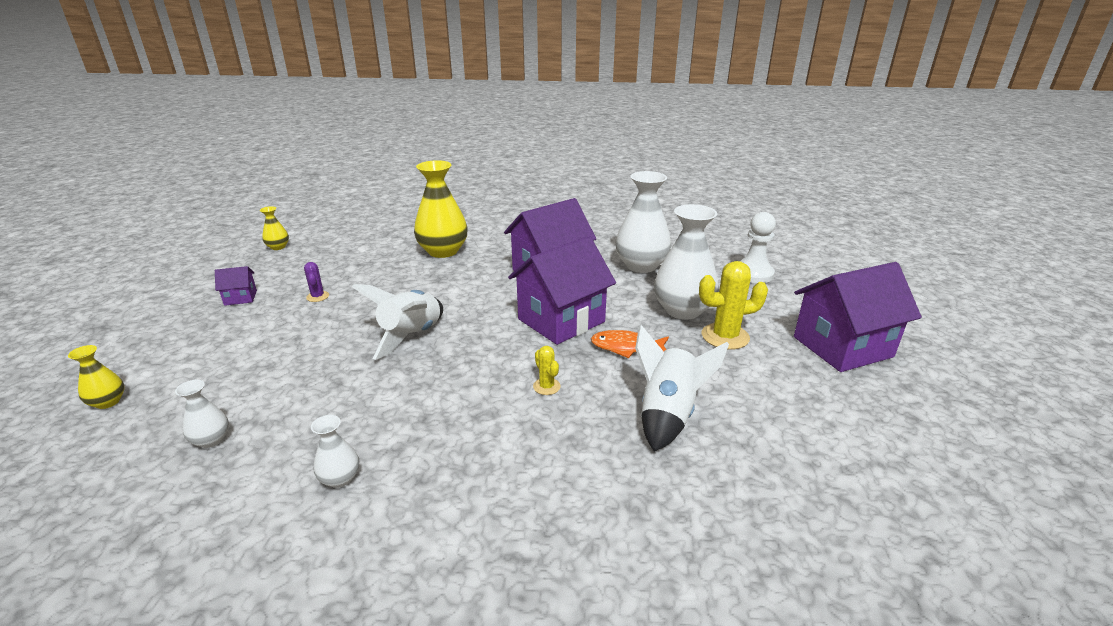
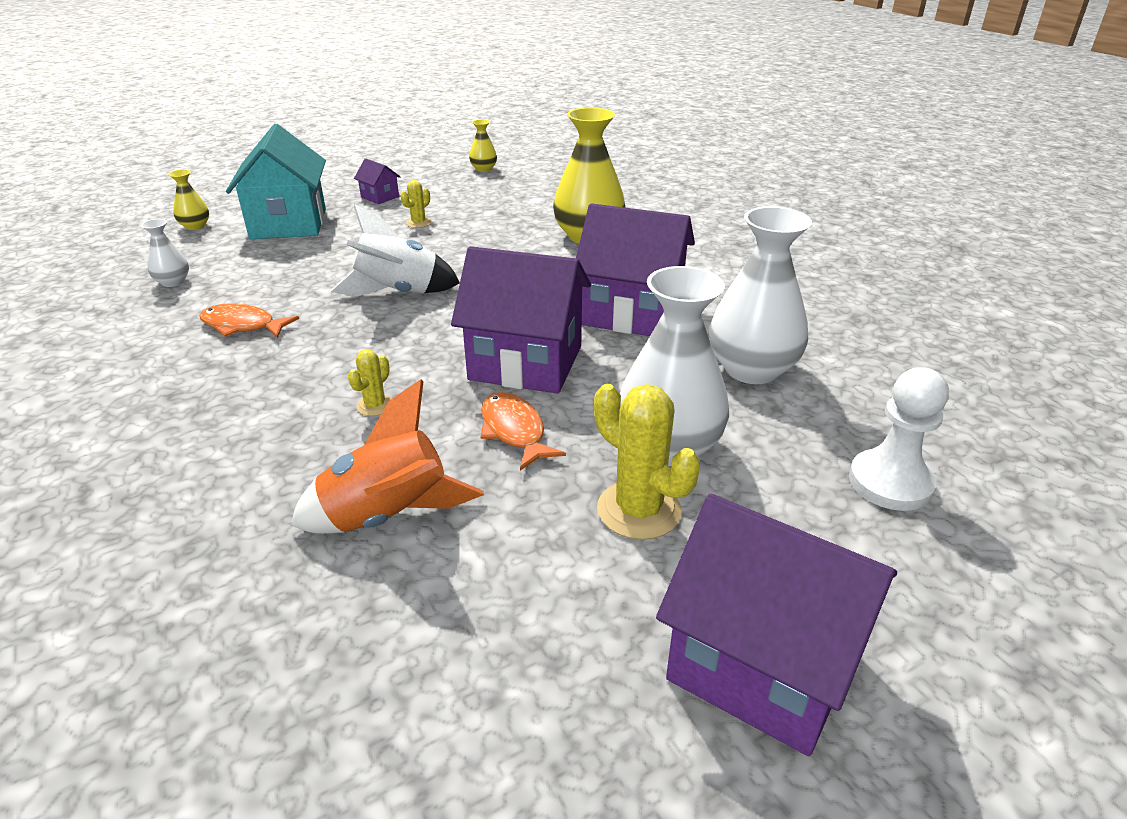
camera: 55 degrees right, 5 degrees up
(207, 350) = (289, 224): none -> turquoise house
(318, 296) = (418, 223): purple cactus -> yellow cactus
(340, 478) = (153, 356): white vase -> none
(357, 417) = (242, 326): none -> orange fish
(667, 414) = (388, 516): white rocket -> orange rocket

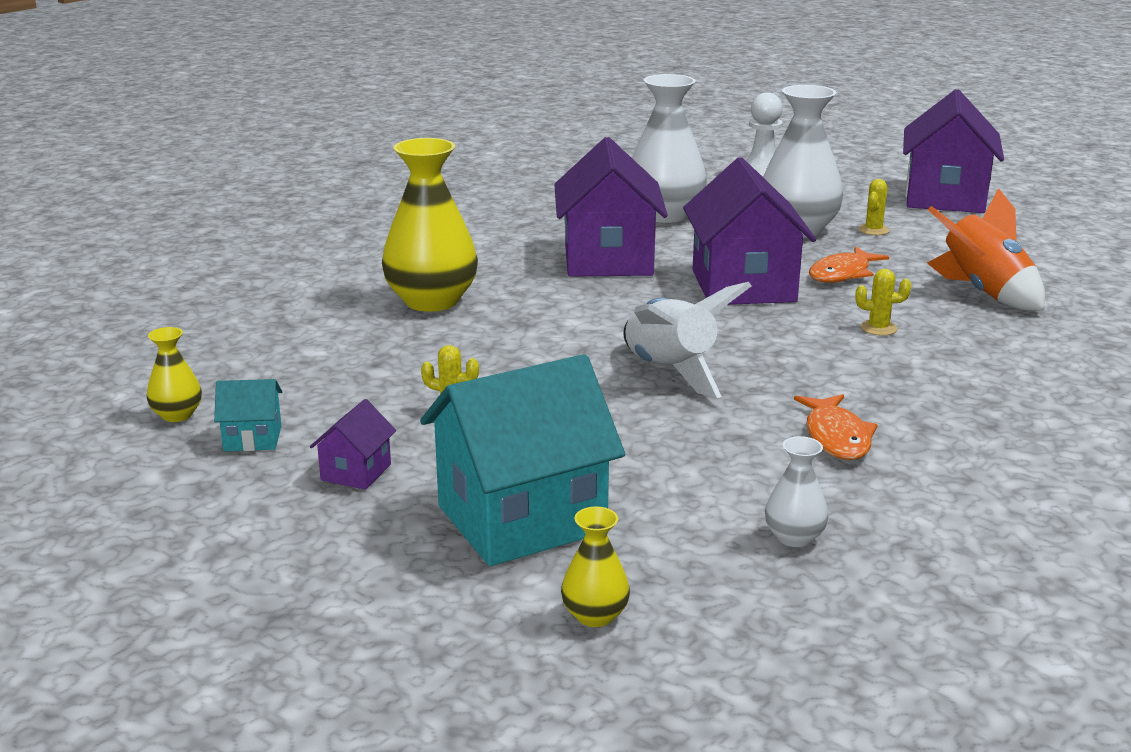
camera: 110 degrees left, 10 degrees down
(440, 181) = (252, 438): none -> turquoise house
(639, 510) = (873, 230): yellow cactus -> yellow cactus, size x0.52

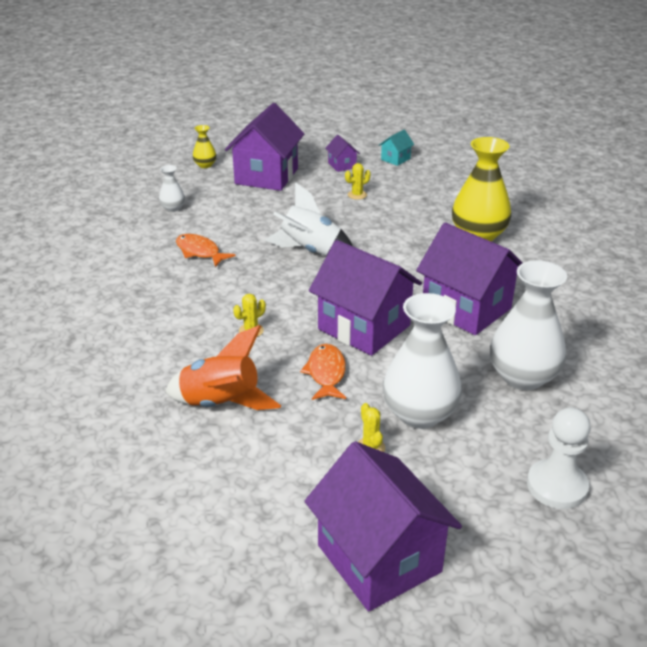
camera: 135 degrees right, 10 degrees up
(177, 415) = (436, 154): yellow vase -> none
(521, 519) = (266, 176): turquoise house -> purple house

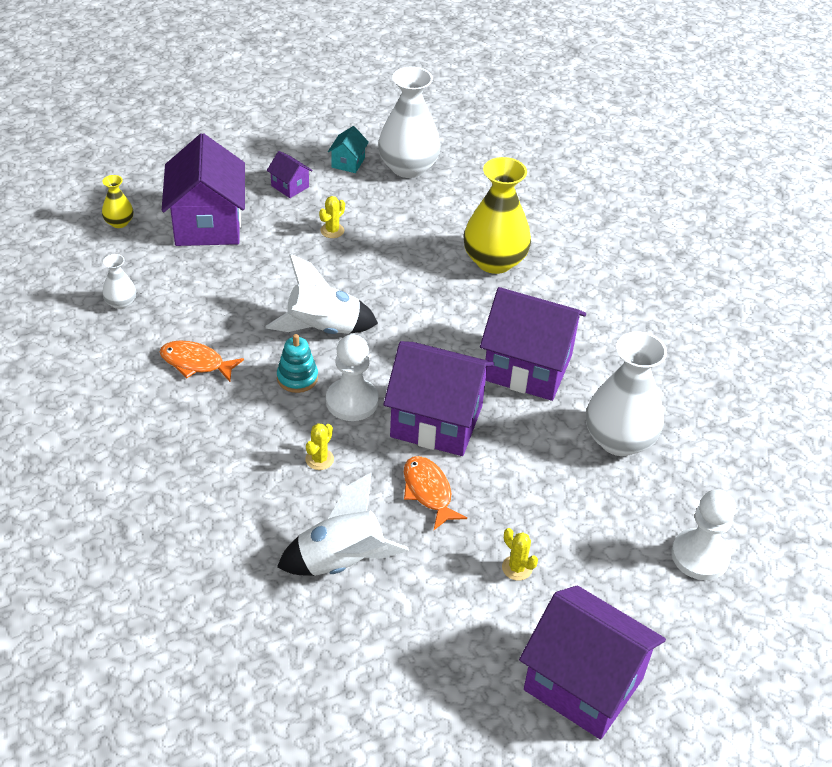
camera: 25 degrees left, 10 degrees up
(221, 403) = (341, 562): orange rocket -> white rocket
(269, 276) = (297, 378): none -> turquoise stacking toy
(302, 299) = (352, 401): none -> white pawn
(419, 414) = (543, 513): white vase -> white vase (408, 167)

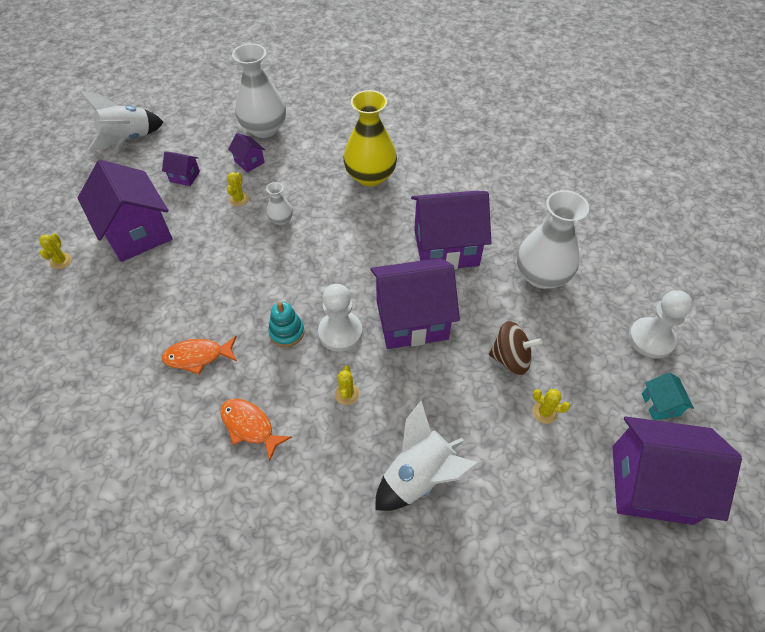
camera: 25 degrees left, 10 degrees up
(119, 222) = (61, 261): yellow vase -> yellow cactus
(121, 303) = (103, 331): white vase -> white vase (281, 220)
(323, 329) = (281, 282): white rocket -> white rocket (129, 138)
(348, 163) = (218, 141): turquoise house -> turquoise house (660, 404)
(368, 196) = (249, 162): none -> purple house
(428, 492) = (443, 381): orange fish -> orange fish (250, 426)
(518, 503) = (510, 358): none -> brown spinning top

